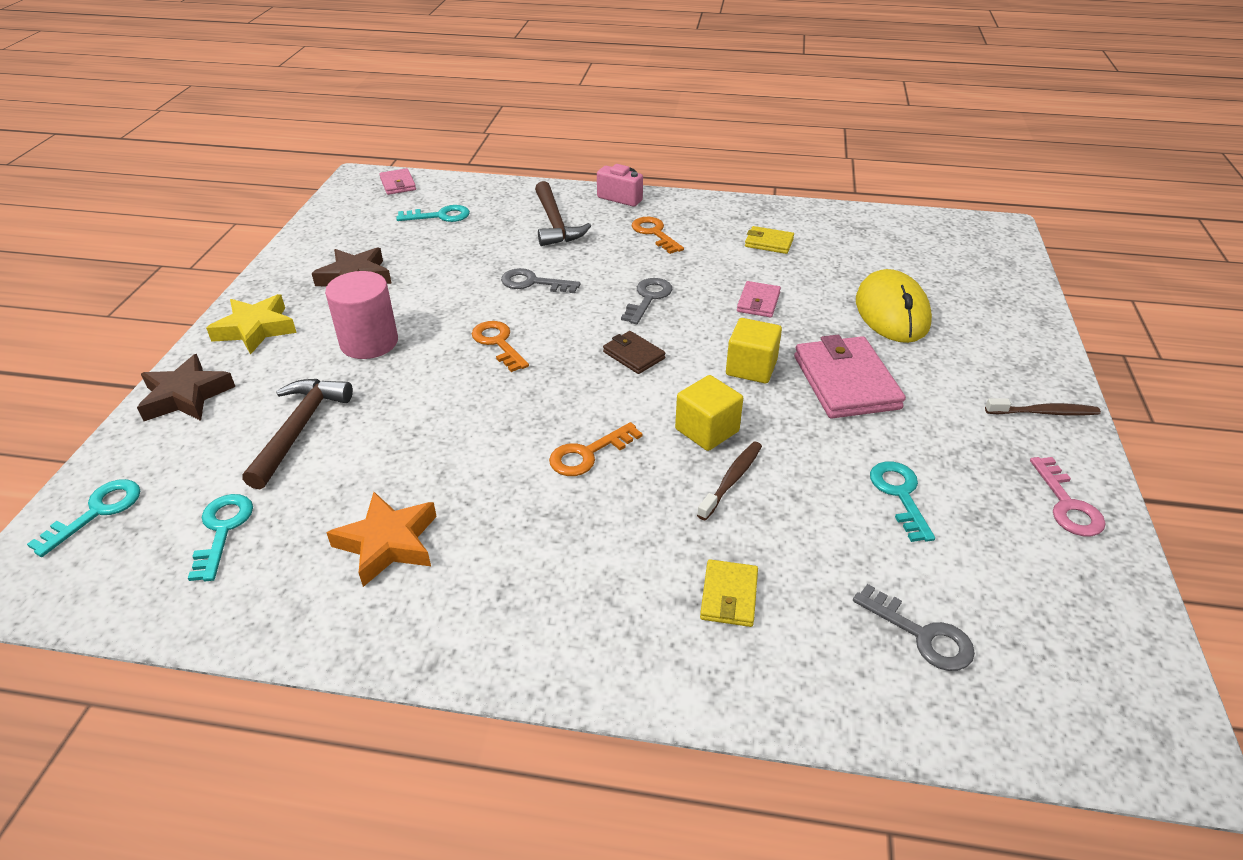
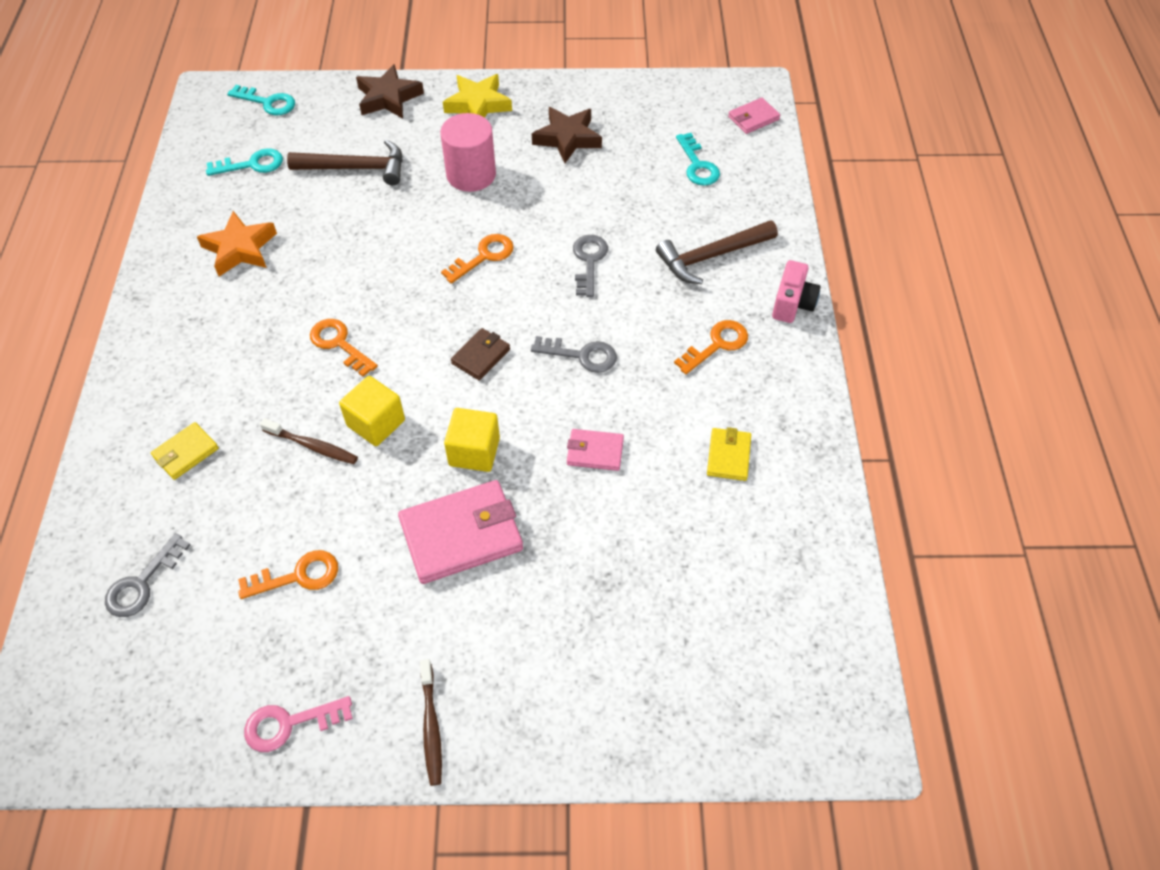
camera: 80 degrees right, 15 degrees up
(729, 596) = (186, 453): yellow wallet -> yellow wallet turned 45 degrees counterclockwise
(892, 312) = (602, 584): yellow mouse -> none
(899, 495) = (298, 576): turquoise key -> orange key

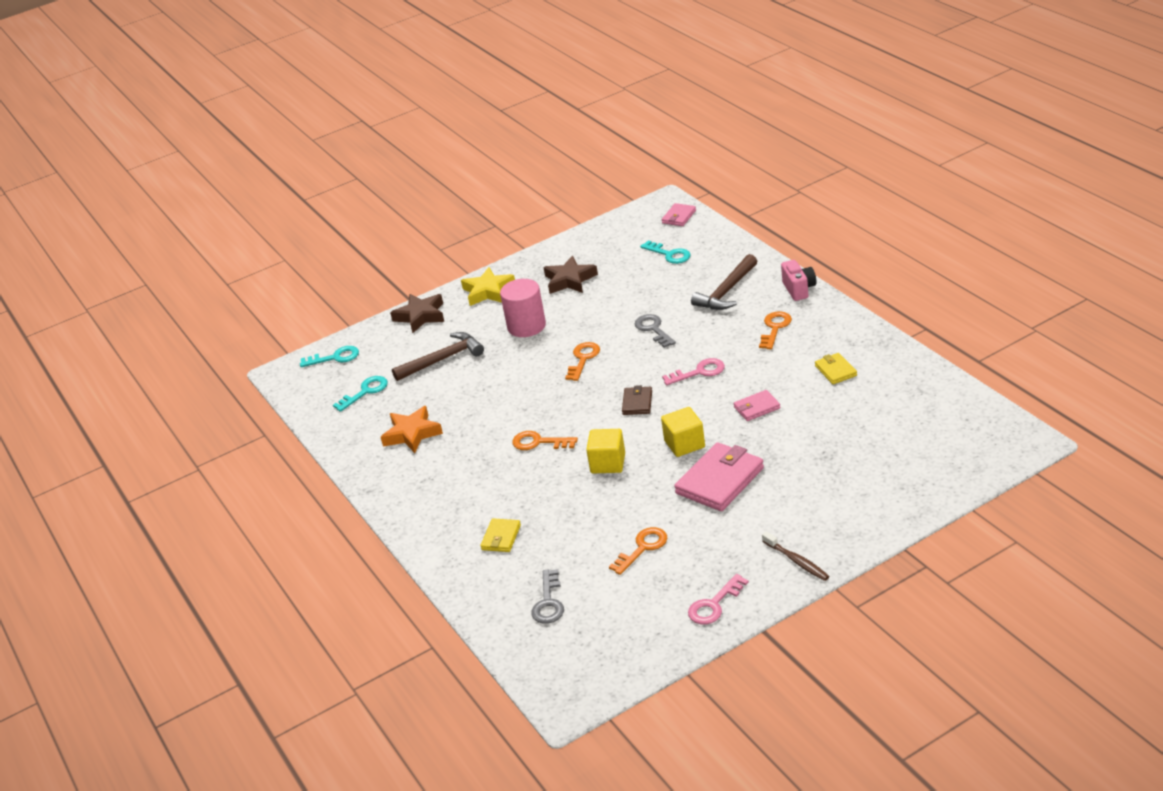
camera: 25 degrees left, 20 degrees down
(312, 446) = (580, 493): brown toothbrush -> none
(581, 355) = (699, 372): grey key -> pink key

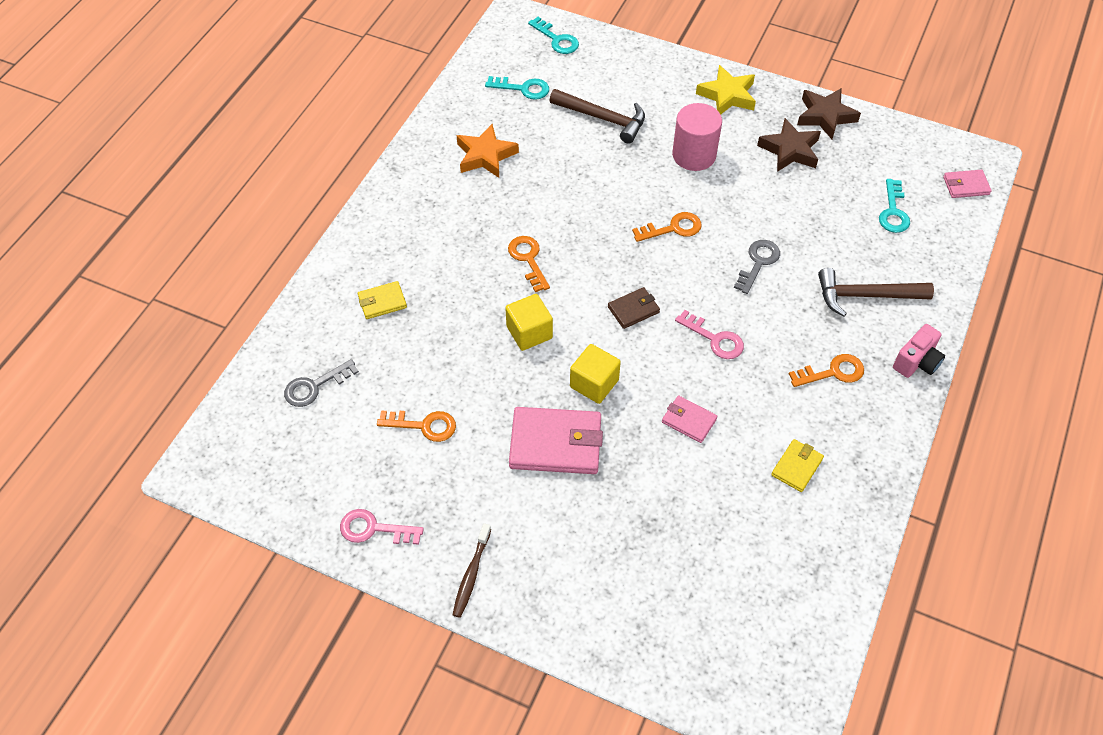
camera: 50 degrees right, 20 degrees up
(421, 316) = (655, 66): brown star -> brown star (825, 116)

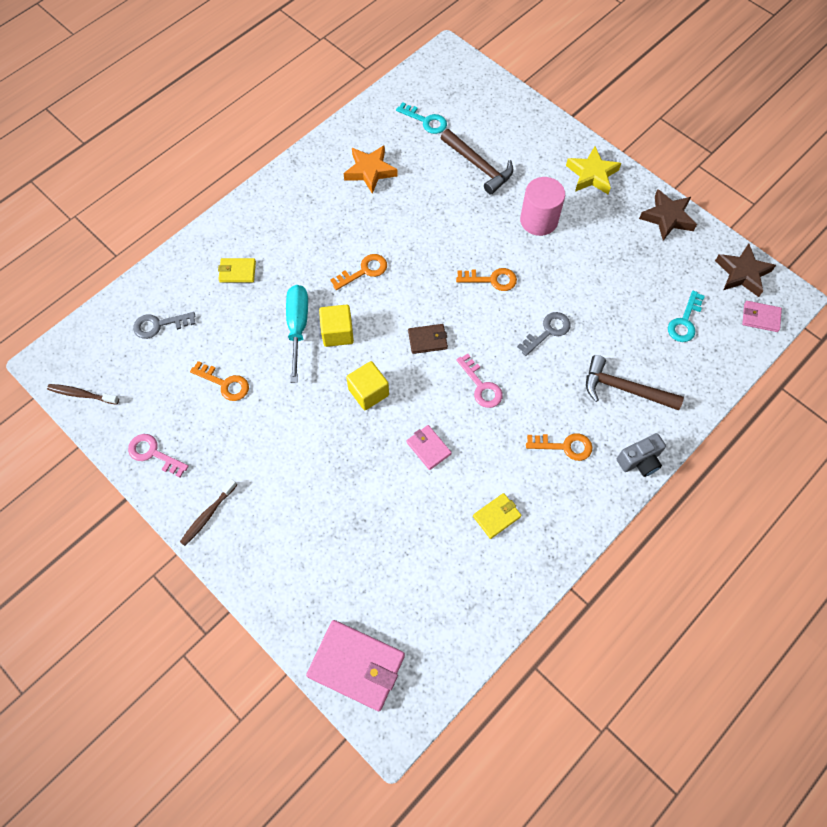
camera: 20 degrees right, 10 degrees up
(254, 491) = (82, 394): none -> brown toothbrush
(481, 340) = (298, 327): none -> turquoise screwdriver
(528, 259) = (364, 271): orange key -> orange key turned 60 degrees clockwise
(555, 443) = (317, 432): pink wallet -> pink wallet (356, 665)
(557, 39) = (472, 84): turquoise key -> none
(790, 150) = (622, 239): brown star -> brown star (742, 273)
(916, 362) = (639, 461): pink camera -> grey camera

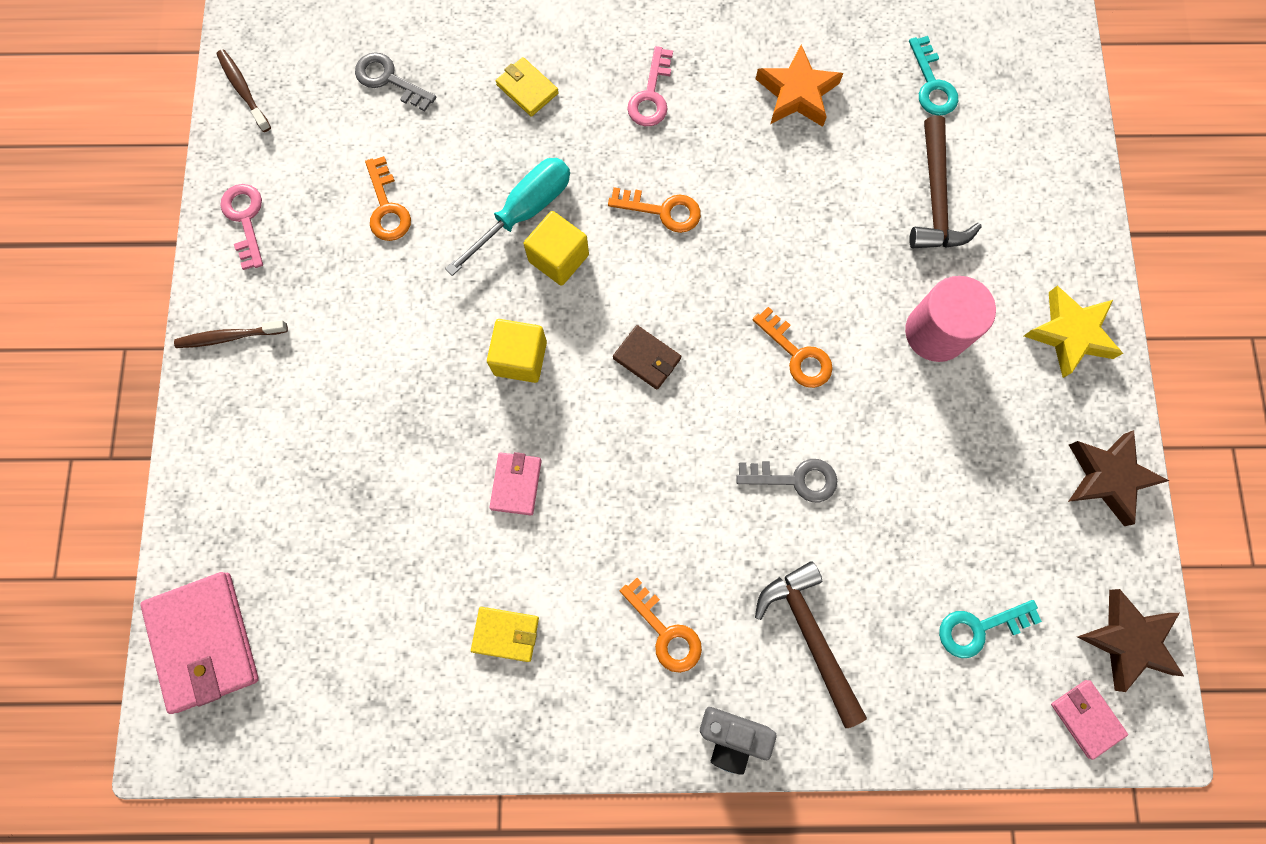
camera: 45 degrees right, 10 degrees up
(481, 386) = (648, 470): pink key -> pink key (651, 95)

